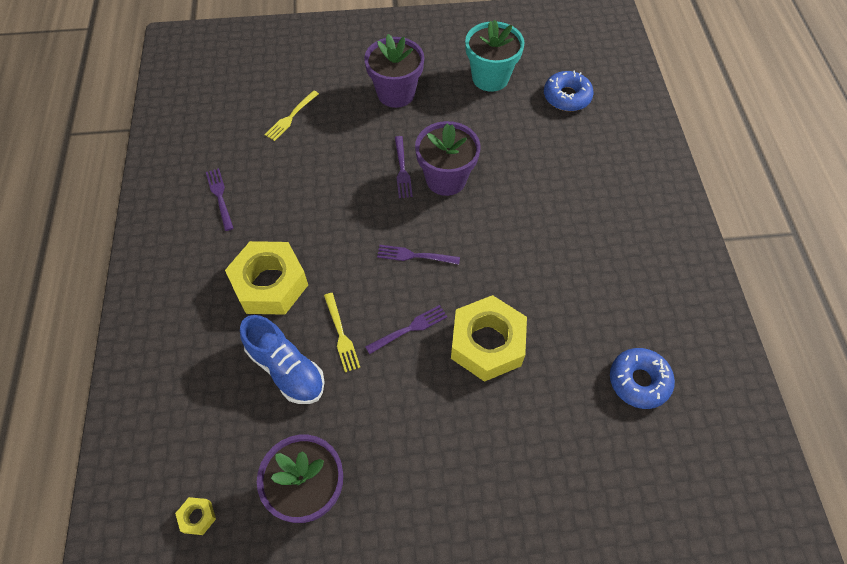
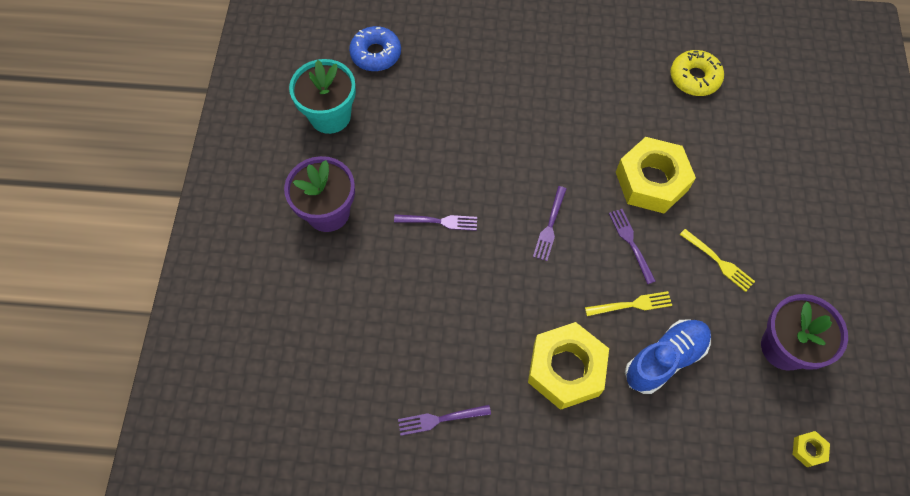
camera: 80 degrees left, 5 degrees up
(291, 117) = (335, 330): yellow fork -> yellow fork (718, 261)
(446, 179) = (460, 182): purple flower pot -> none
(639, 381) = (694, 78): blue donut -> yellow donut

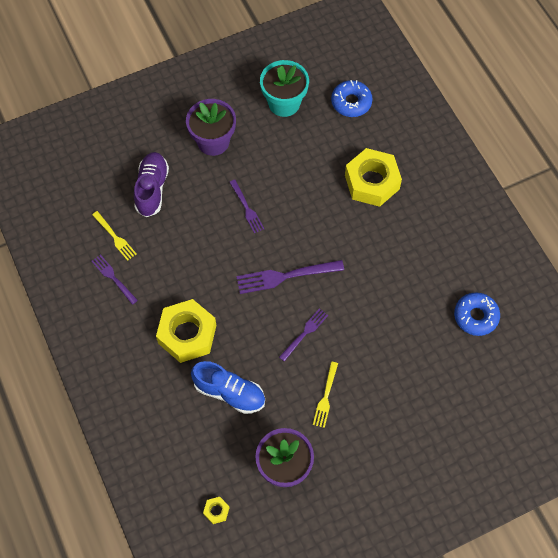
camera: 60 degrees right, 0 degrees up
(346, 312) = (152, 189): none -> purple shoe
(550, 226) = (285, 276): purple fork -> purple fork, size x1.65
(631, 305) = (257, 354): yellow fork -> yellow fork (115, 237)
(651, 181) = (363, 325): yellow nut -> yellow nut (372, 182)
(694, 78) = (475, 316): yellow donut -> blue donut

